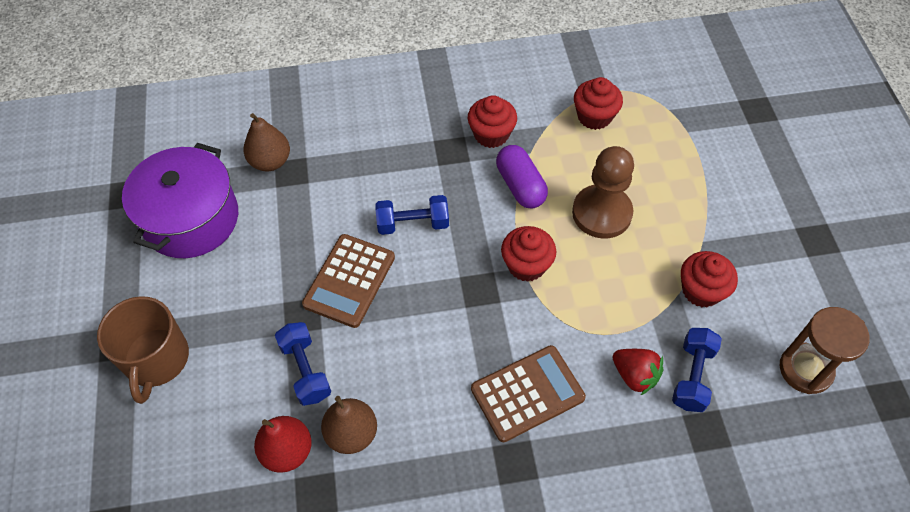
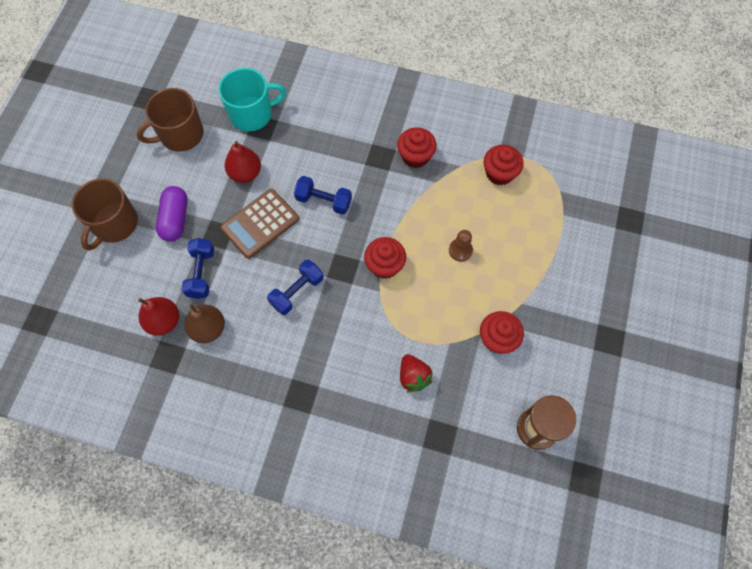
camera: 25 degrees right, 10 degrees up
(191, 219) = (180, 134): purple pot -> brown mug
(270, 161) = (252, 114): brown pear -> turquoise mug
(298, 231) = (245, 173): none -> red pear
(520, 186) = (414, 204): purple capsule -> purple capsule (175, 219)
(527, 393) = (334, 355): brown calculator -> none
(601, 213) = (460, 250): brown pawn -> brown pawn, size x0.51
(692, 376) = (453, 395): blue dumbbell -> blue dumbbell (297, 291)

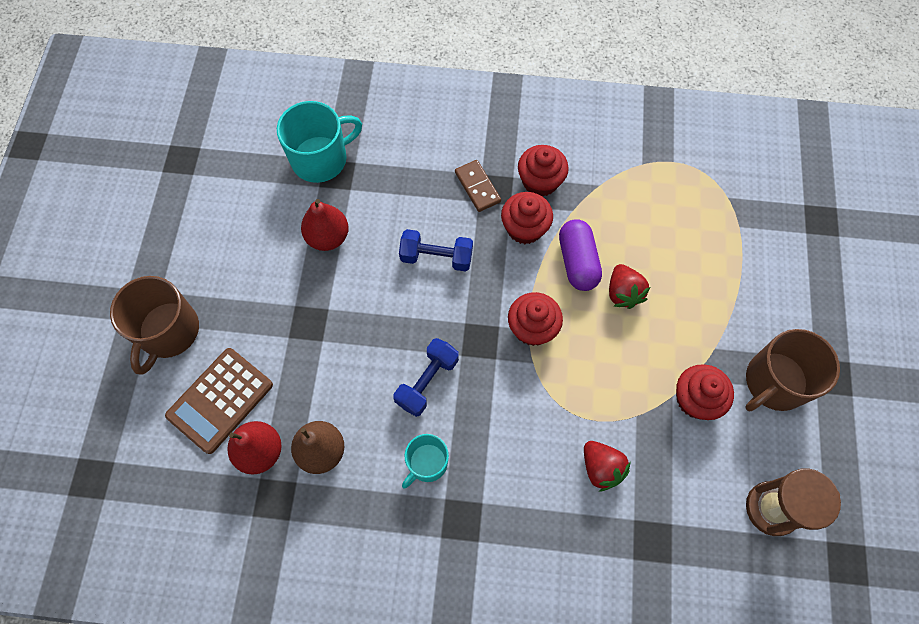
camera: 10 degrees left, 0 degrees up
(175, 219) = (248, 312): purple capsule -> purple capsule (577, 262)
(180, 134) = (233, 200): brown mug -> brown mug (774, 382)
(201, 273) = (297, 378): blue dumbbell -> none
(260, 224) = (361, 300): brown calculator -> brown calculator (220, 400)
(284, 351) = (427, 463): none -> turquoise mug
(366, 153) = (477, 187): none -> brown domino
(460, 250) = (623, 293): brown pawn -> red strawberry
(499, 173) = (649, 187): red cupcake -> red cupcake (524, 228)

